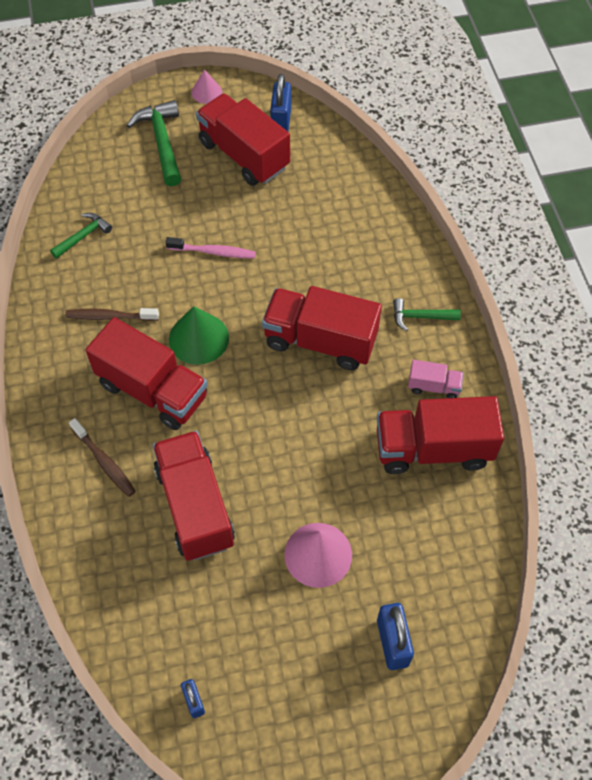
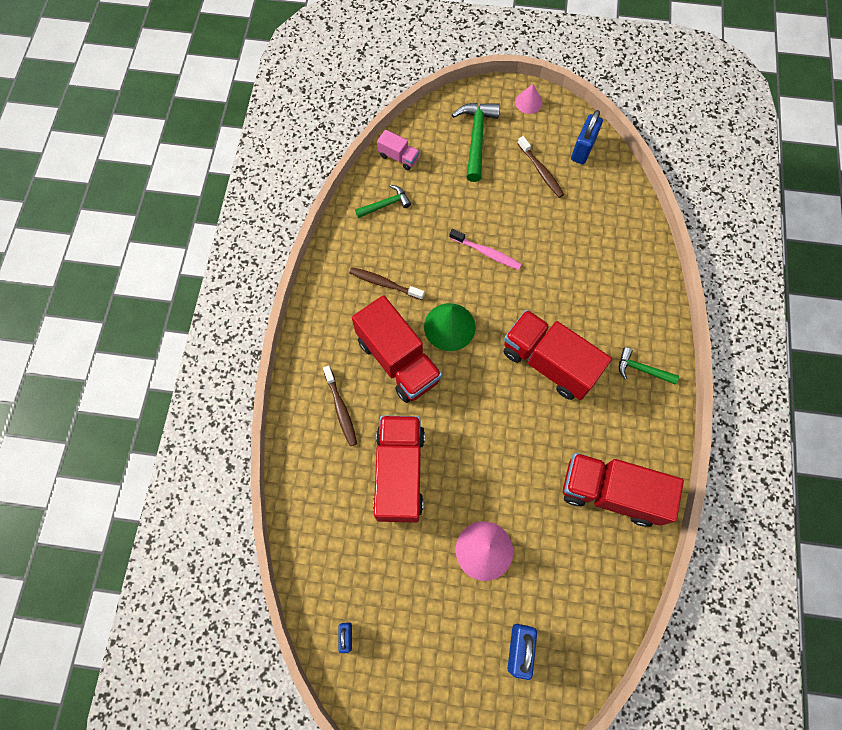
camera: 20 degrees right, 10 degrees up
(244, 155) = (541, 171): red truck -> brown toothbrush
(433, 386) = (631, 437): pink truck -> pink truck (398, 157)

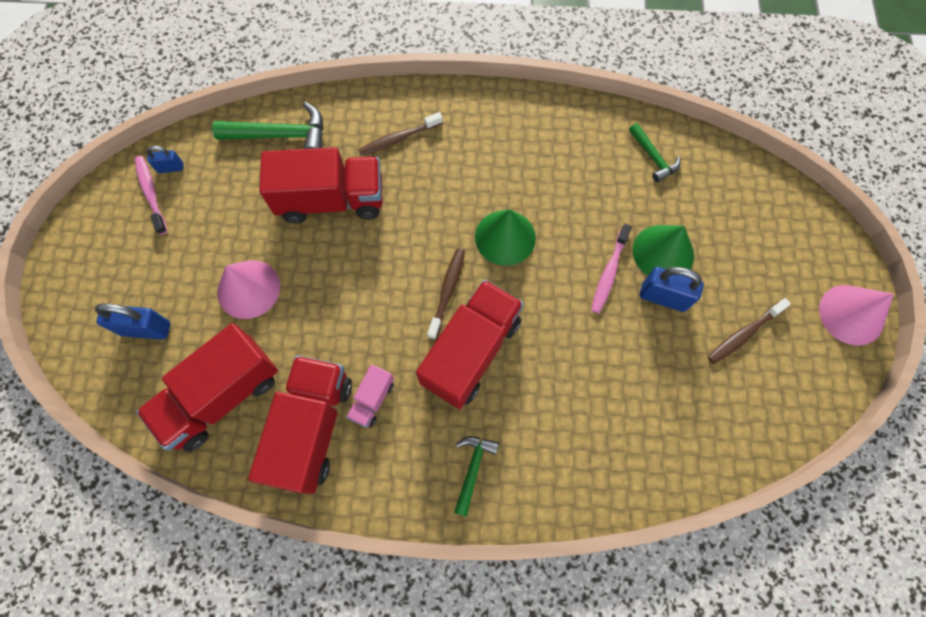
camera: 85 degrees right, 0 degrees up
(374, 656) = (151, 193): none -> pink toothbrush
(384, 283) = (550, 166): brown toothbrush -> brown toothbrush (447, 291)
(398, 157) = (722, 165): pink truck -> pink truck (372, 400)
(398, 360) = (458, 188): red truck -> red truck (222, 396)
(472, 212) = (663, 252): none -> green cone
(476, 138) = (774, 251): green hammer -> green hammer (281, 135)
(528, 102) = (851, 314): pink cone -> pink cone, size x1.68
(582, 150) = (793, 389): blue padlock -> blue padlock (663, 297)

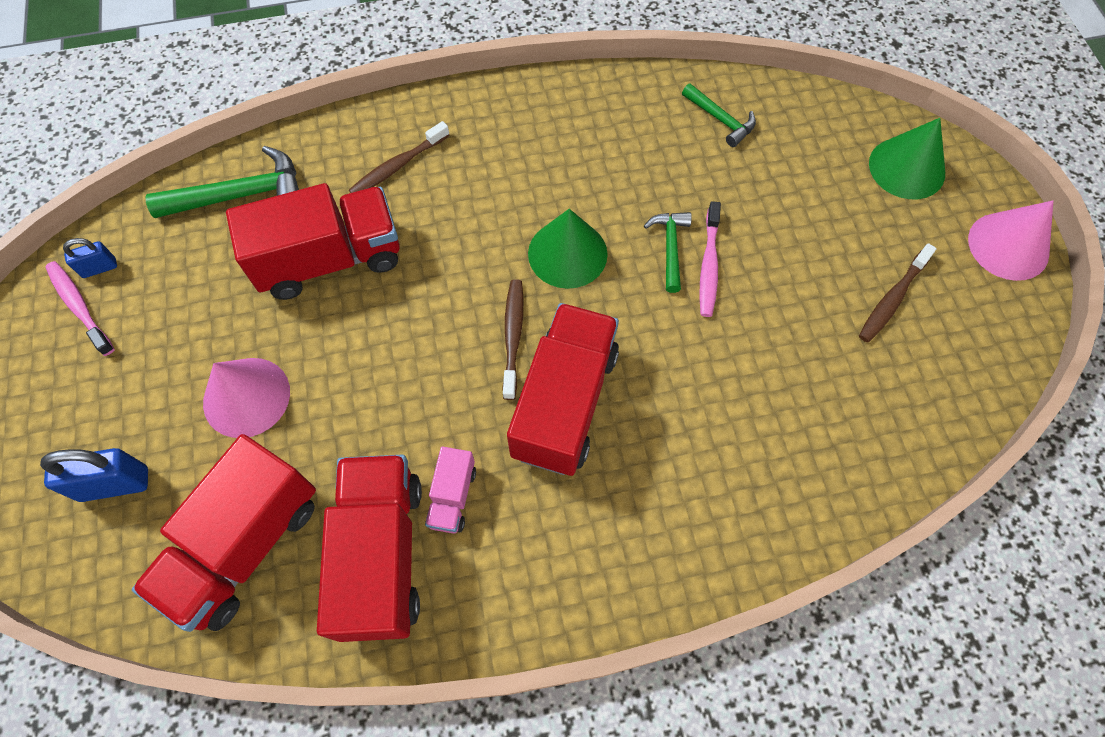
camera: 15 degrees left, 5 degrees down
(473, 469) = (609, 550): green hammer -> green hammer (670, 247)
(663, 252) = (766, 226): green cone -> green cone (907, 168)
(663, 297) = (783, 279): blue padlock -> none

